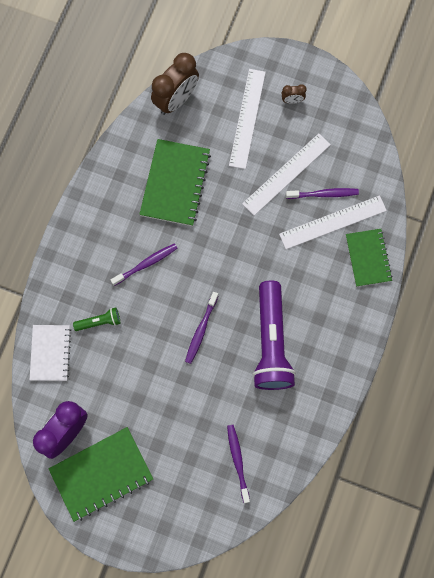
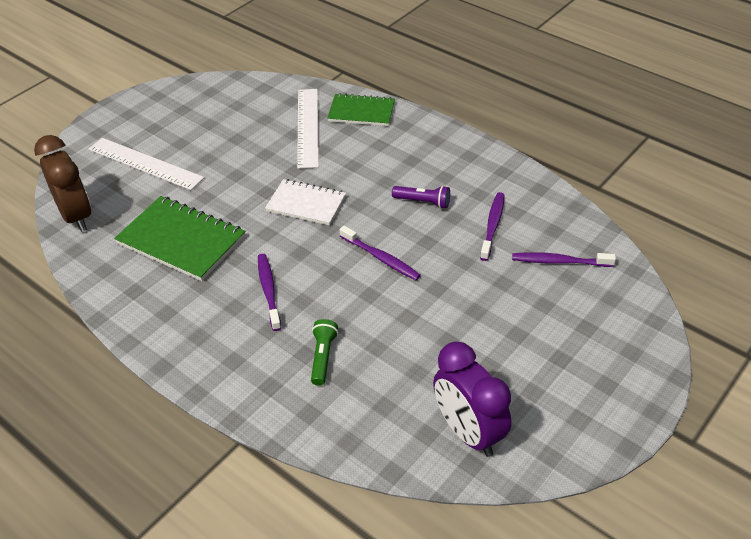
camera: 70 degrees left, 30 degrees down
(50, 353) = (342, 425): white notebook -> white notebook (306, 204)
(101, 474) = (540, 404): green notebook -> none
(271, 342) = (423, 202): purple flashlight -> purple flashlight, size x0.44
(286, 174) = (232, 148): white ruler -> none
(292, 100) = (151, 126): brown clock -> none
(323, 194) = (272, 127): purple toothbrush -> purple toothbrush (492, 226)

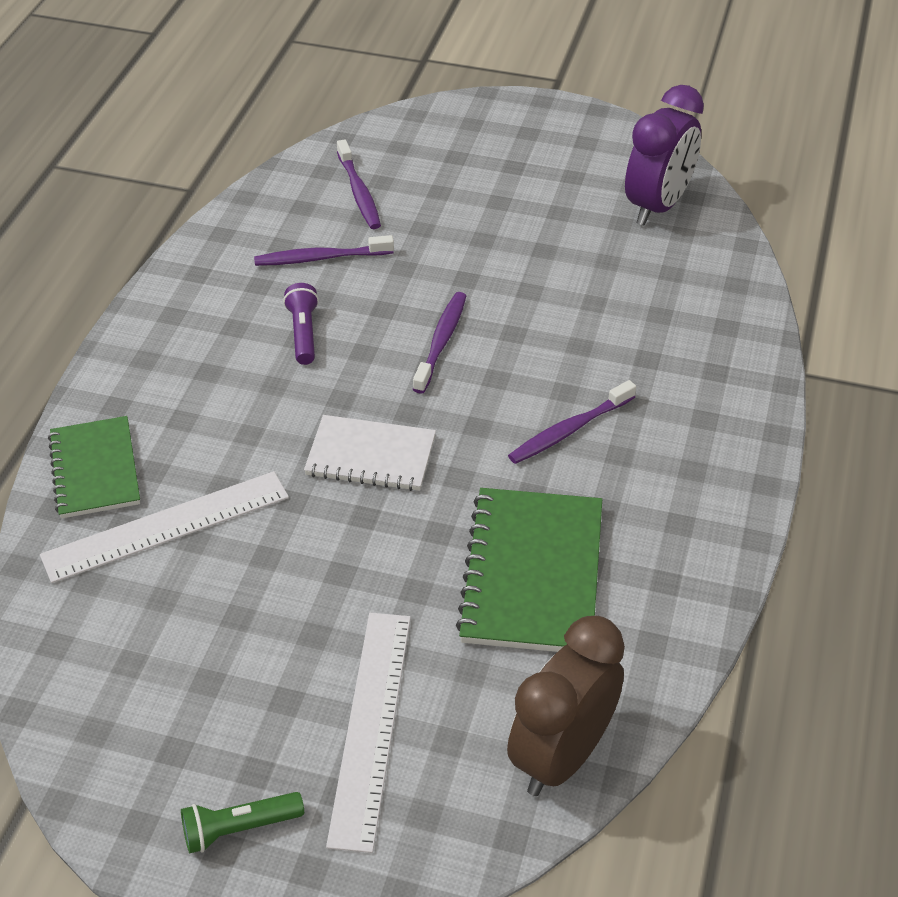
camera: 115 degrees left, 0 degrees up
(306, 204) = (371, 456): white notebook -> white notebook turned 75 degrees counterclockwise
(323, 357) = (641, 341): green flashlight -> green flashlight (239, 829)

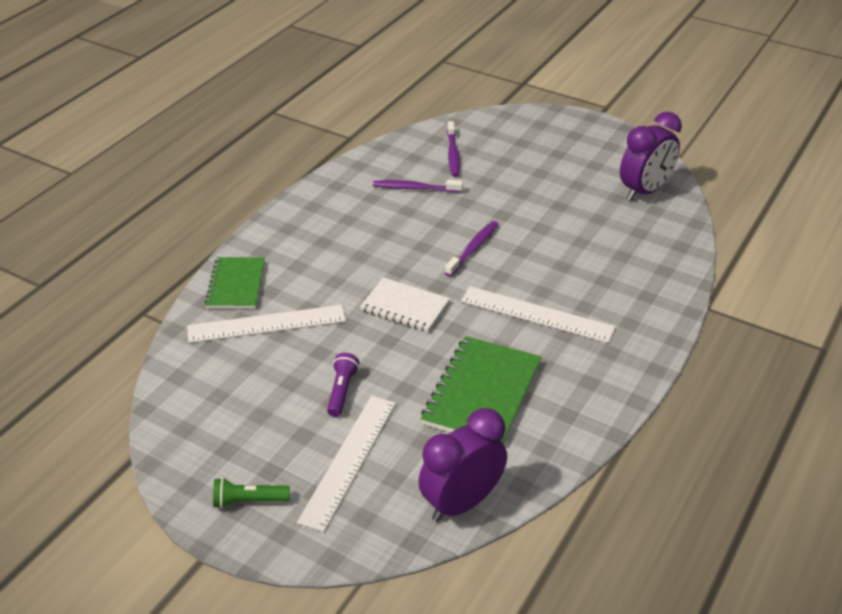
camera: 15 degrees right, 5 degrees down
(303, 333) = (388, 230): purple flashlight -> purple flashlight (341, 391)
(561, 757) = (461, 503): brown clock -> purple clock
(569, 430) = (537, 314): purple toothbrush -> white ruler

